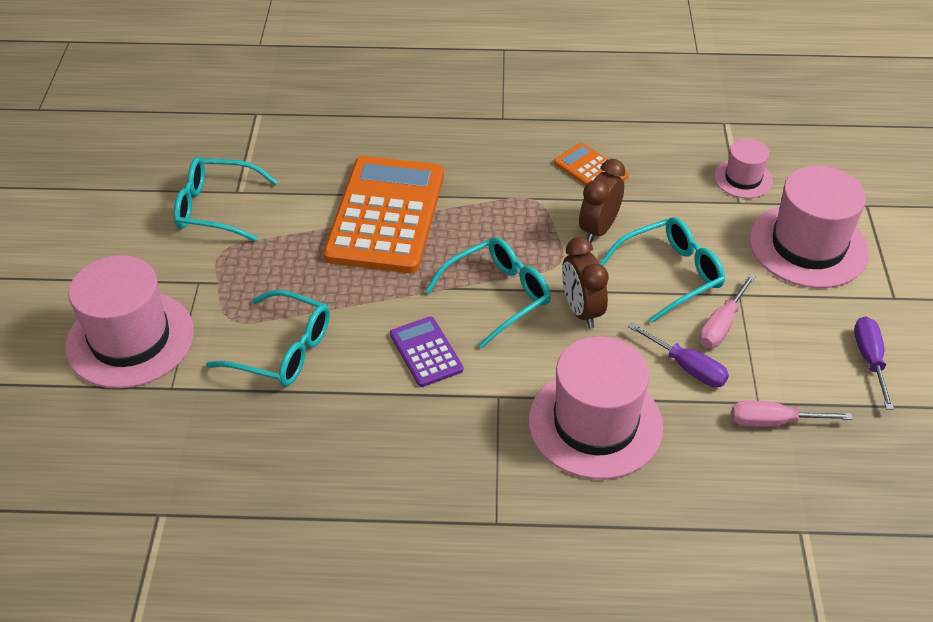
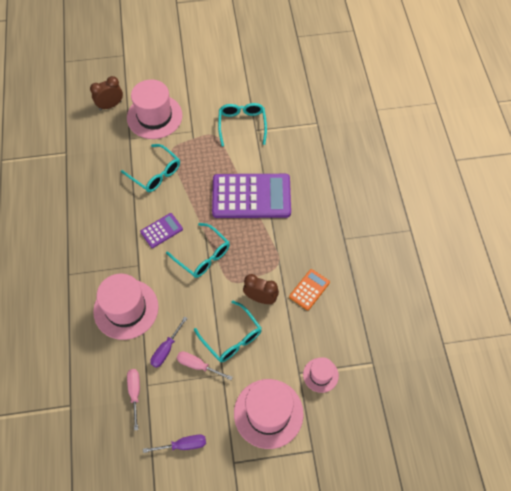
camera: 80 degrees right, 15 degrees up
(283, 350) = (155, 173): turquoise glasses -> turquoise glasses turned 60 degrees counterclockwise
(385, 215) = (251, 196): orange calculator -> purple calculator
(581, 311) = (198, 295): brown clock -> brown clock (110, 105)

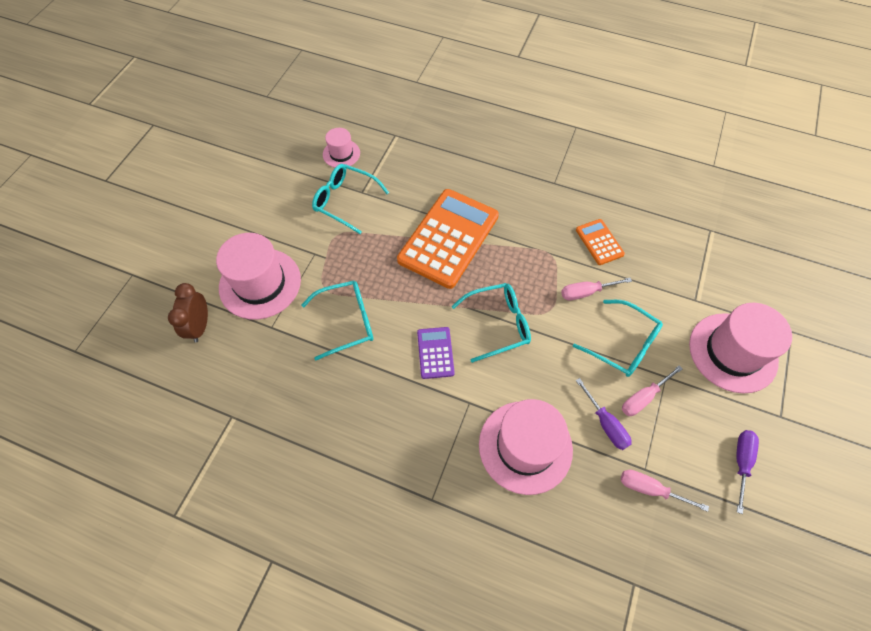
camera: 60 degrees left, 0 degrees up
(232, 338) = (623, 344): turquoise glasses -> turquoise glasses turned 45 degrees clockwise
(251, 196) = (448, 238): purple calculator -> orange calculator
(260, 298) = (586, 292): brown clock -> pink screwdriver
(320, 375) = (706, 281): pink hat -> pink hat (341, 154)

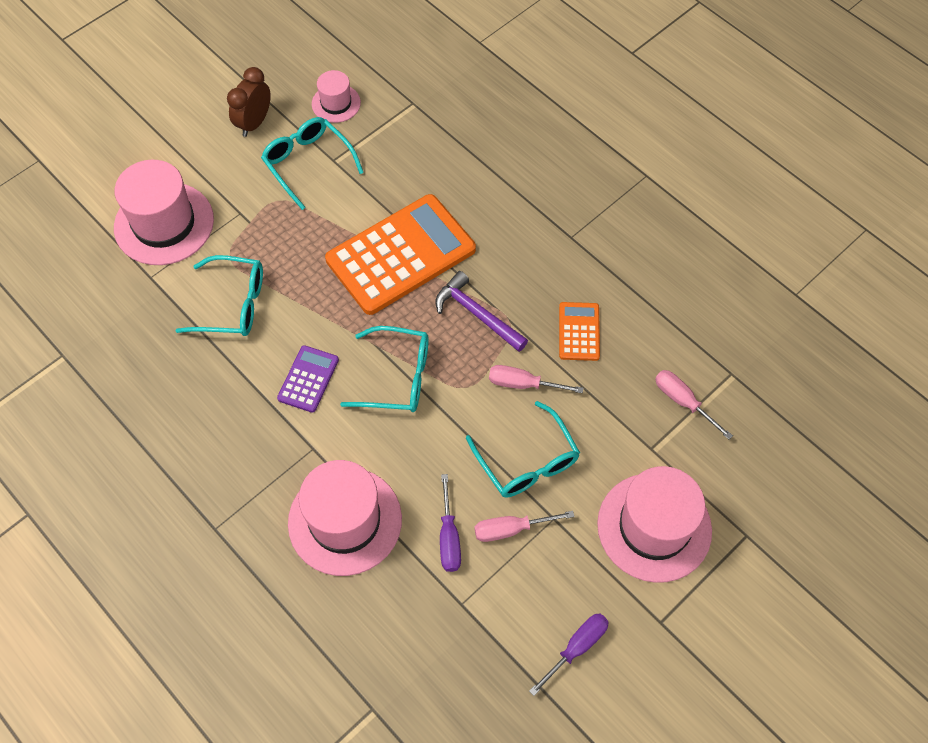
camera: 25 degrees right, 0 degrees up
(200, 326) = (79, 246): brown clock -> brown clock (254, 123)
(525, 257) = (477, 314): none -> purple hammer
(650, 489) = (453, 626): pink screwdriver -> pink screwdriver (683, 402)

